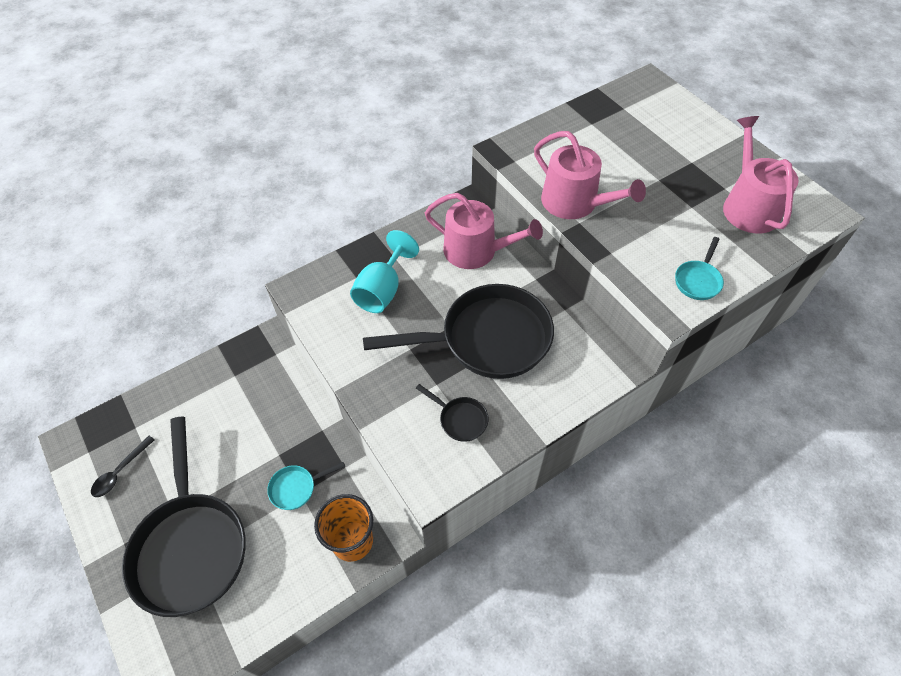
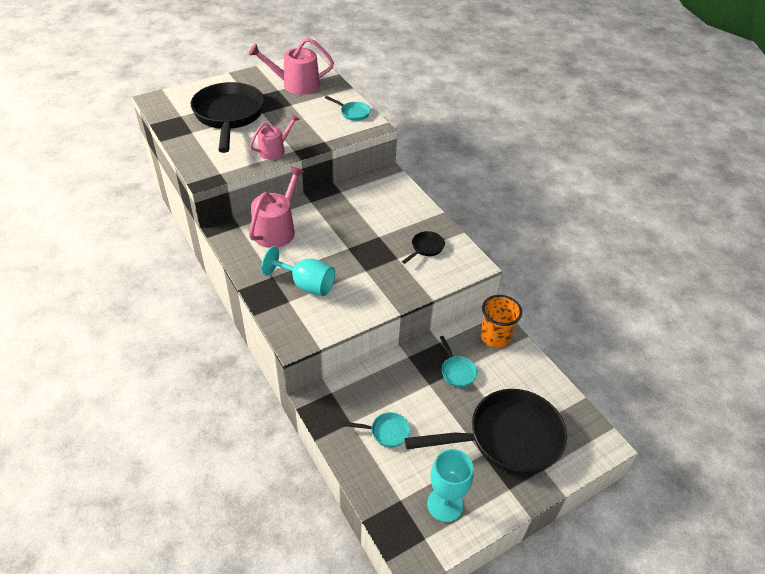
camera: 90 degrees left, 10 degrees down
(120, 471) = (445, 504): black spoon -> turquoise goblet
(218, 411) = (386, 432): none -> turquoise pan
(487, 339) = (361, 230): black pan -> black pan (229, 116)
(575, 203) = (274, 150): pink watering can -> pink watering can, size x0.64

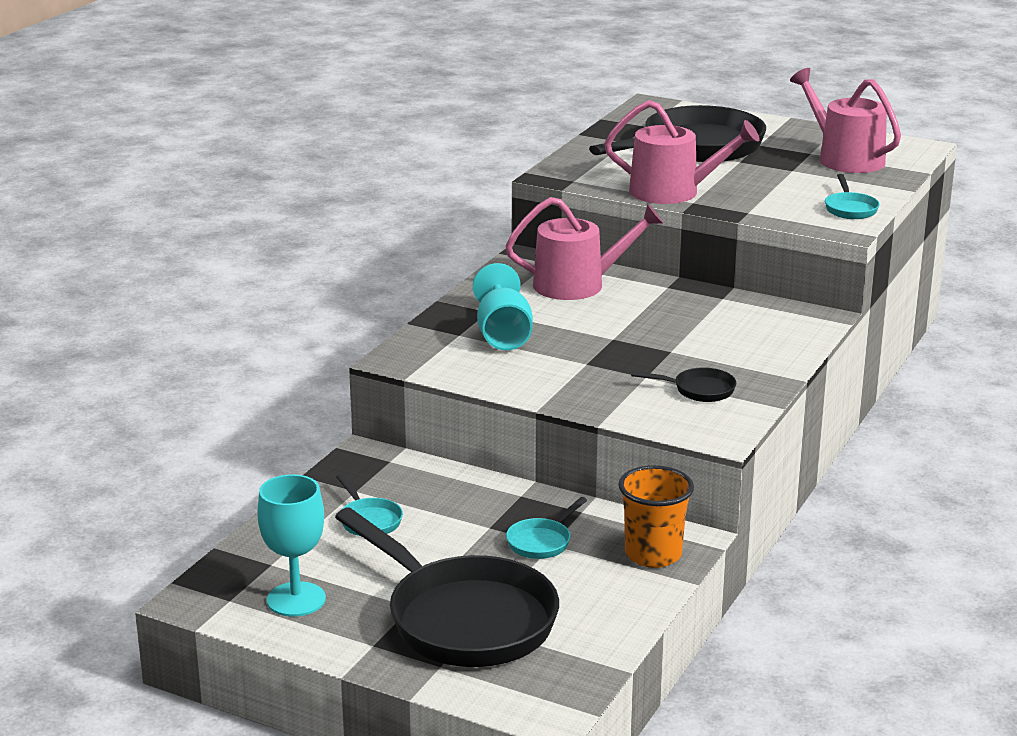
camera: 60 degrees right, 20 degrees down
(274, 150) = (673, 192): pink watering can -> pink watering can, size x1.55

